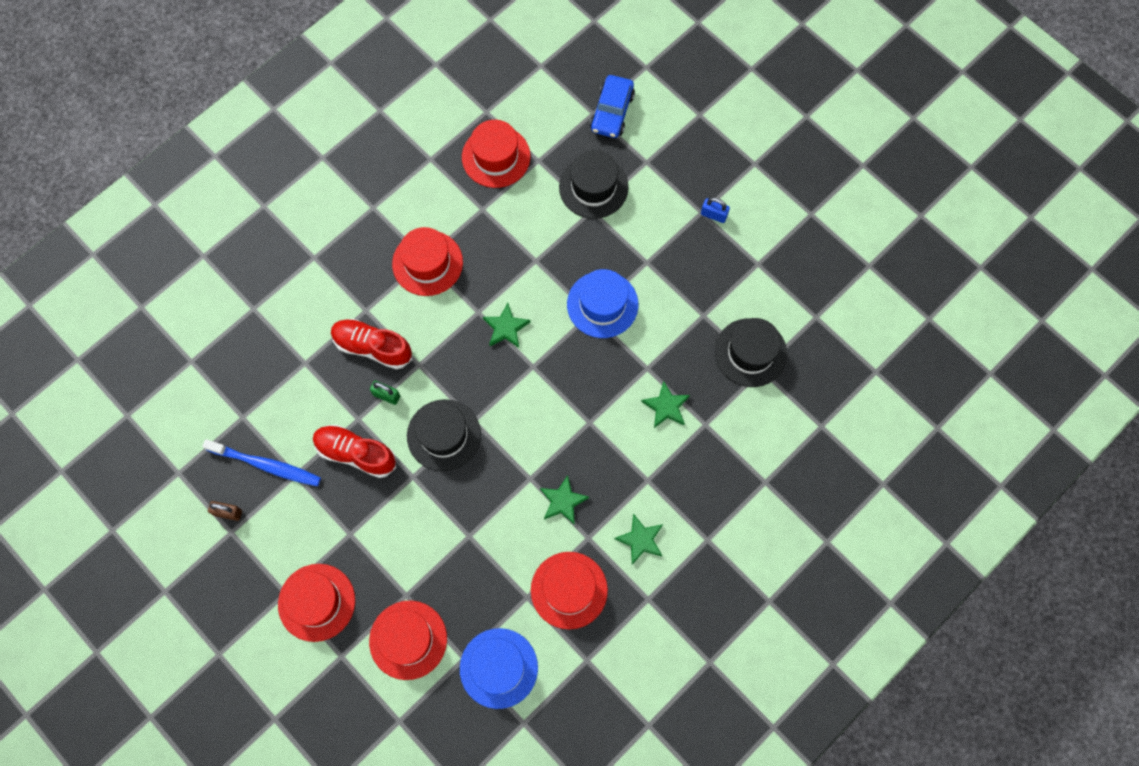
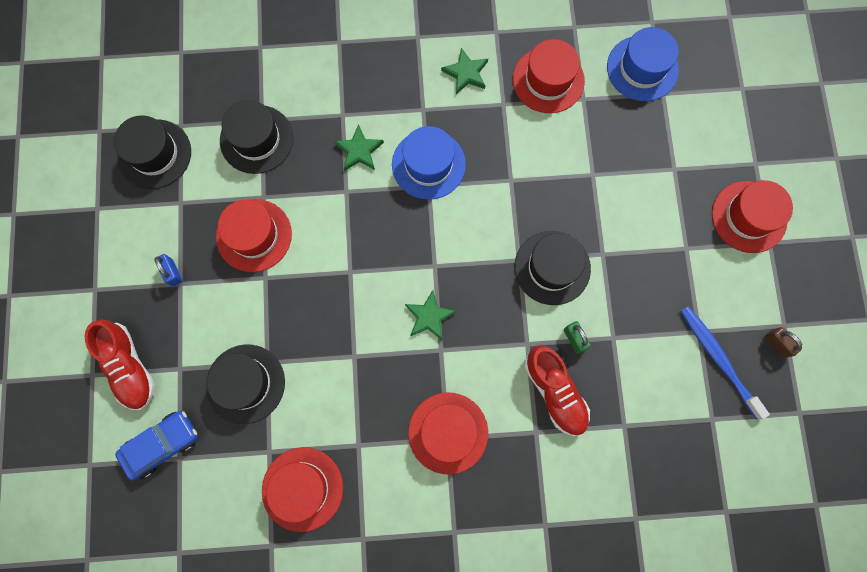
camera: 140 degrees left, 5 degrees up
(356, 453) = (636, 309): red shoe -> red shoe (129, 367)
(408, 640) = (696, 137): red hat -> red hat (254, 235)
(563, 501) = (500, 144): green star -> none
(602, 304) = (333, 271): blue hat -> blue hat (428, 164)
(812, 282) = (154, 154): none -> black hat

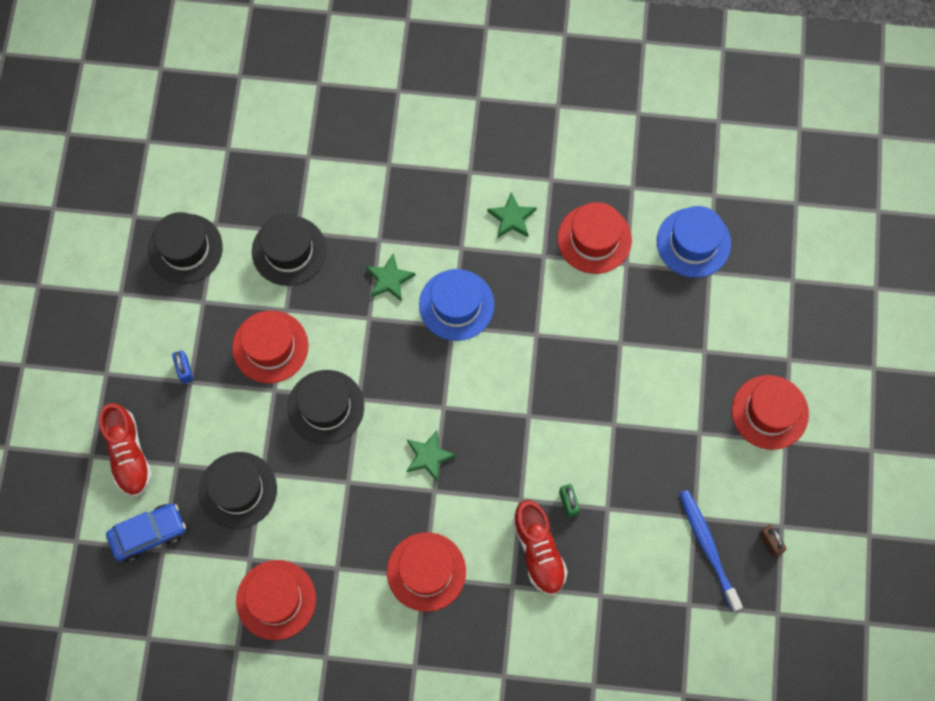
camera: 10 degrees right, 5 degrees down
(552, 267) = (560, 429): black hat -> black hat (326, 407)

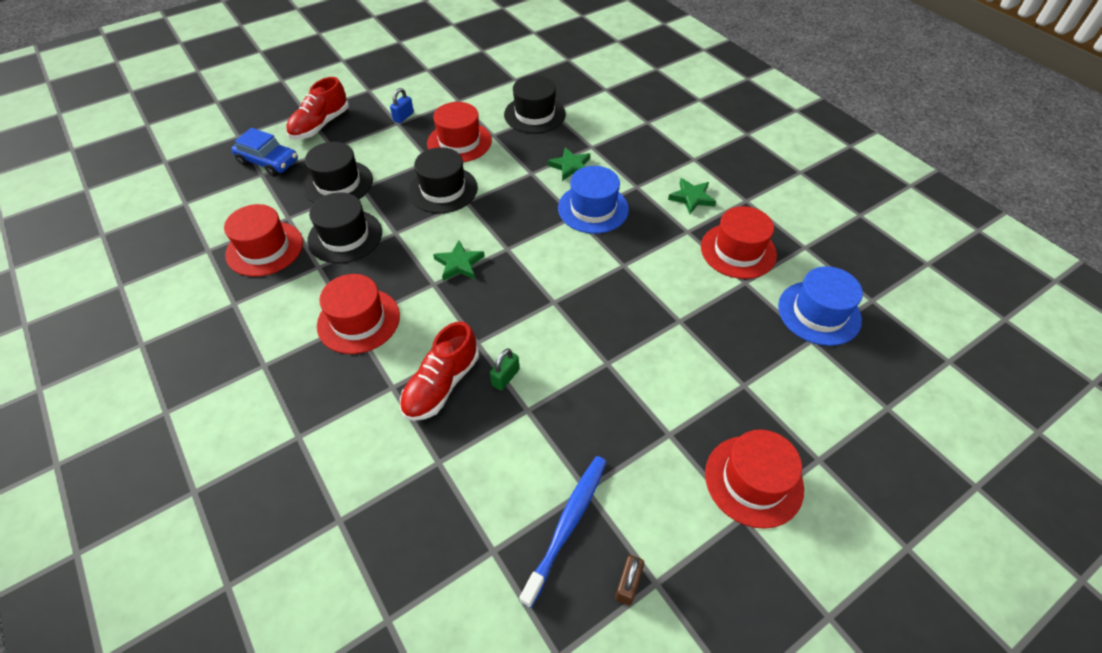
camera: 50 degrees right, 20 degrees down
(185, 249) = (485, 77): black hat -> black hat (345, 236)

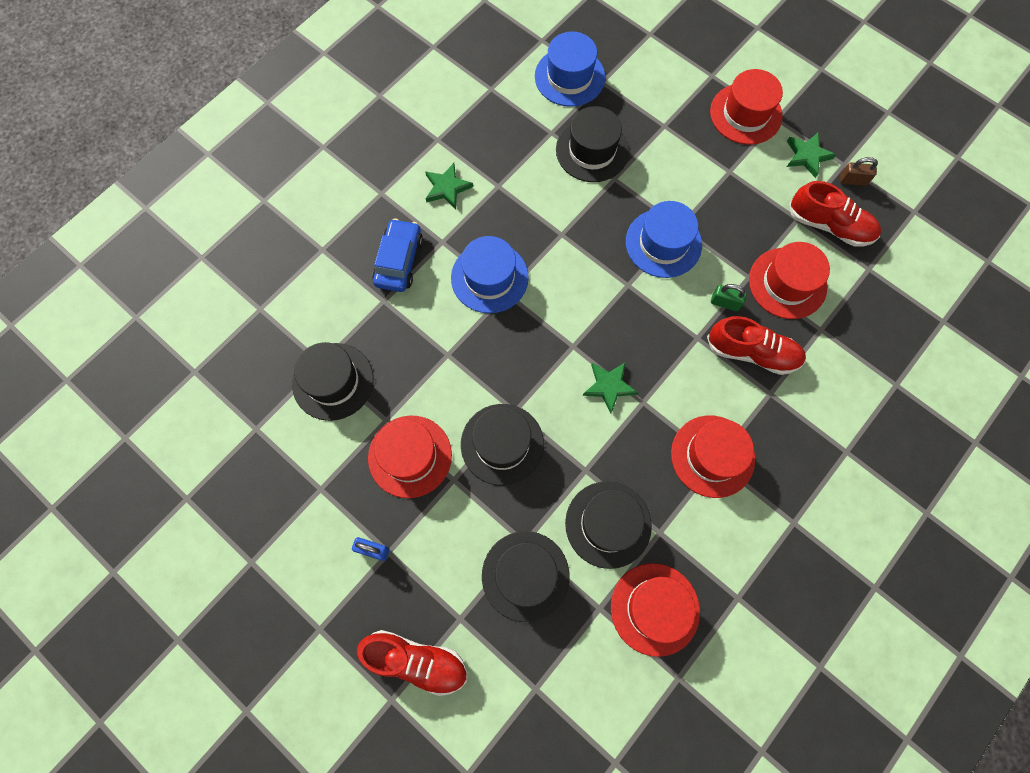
camera: 105 degrees left, 20 degrees up
(269, 162) = (510, 693): blue car -> blue car (399, 261)
(567, 524) = (829, 225): blue toothbrush -> red shoe
(570, 166) = (426, 315): green star -> green star (807, 156)
(591, 342) = (663, 243): none -> blue hat
(718, 310) = (592, 150): none -> black hat
(738, 251) = (512, 141): red hat -> red hat (787, 283)

